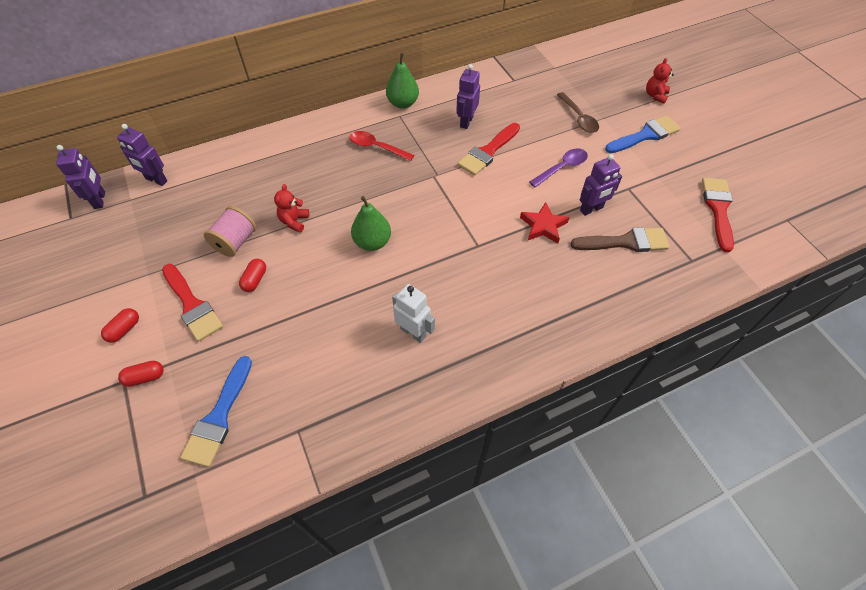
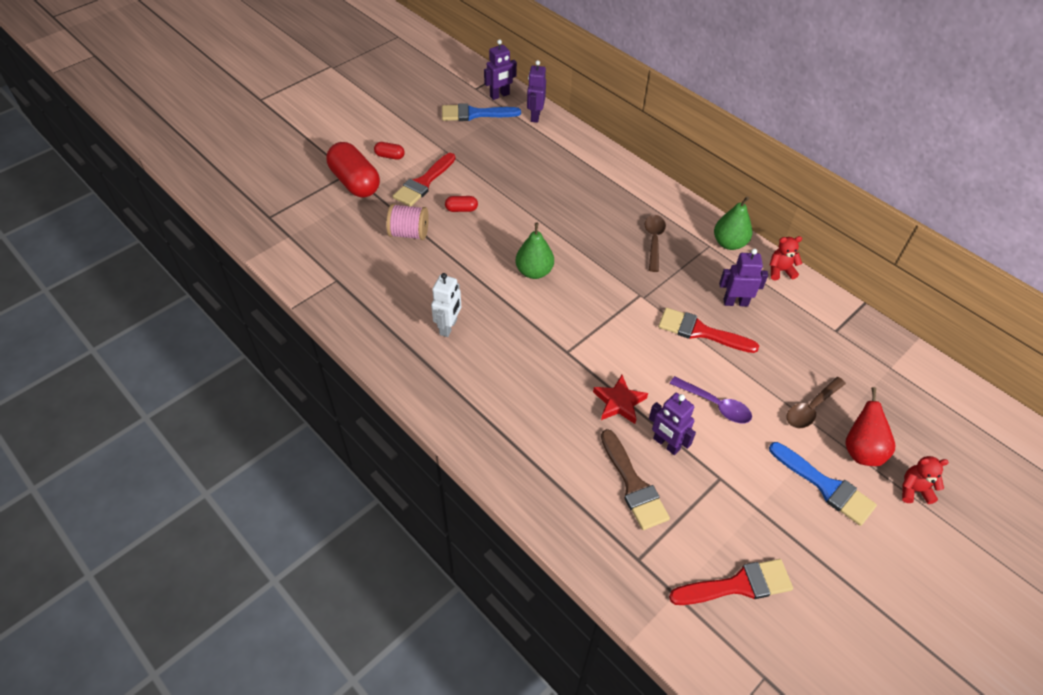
camera: 70 degrees right, 5 degrees down
(145, 377) = (355, 182): red capsule -> red capsule, size x2.22
(219, 417) = (335, 232): blue brush -> blue brush (475, 114)
(235, 242) = (494, 184): pink spool -> pink spool (409, 233)
(294, 221) = (532, 212): red teddy bear -> red teddy bear (780, 271)
(376, 147) = (653, 241): red spoon -> brown spoon
(620, 107) = (861, 450): none -> red pear

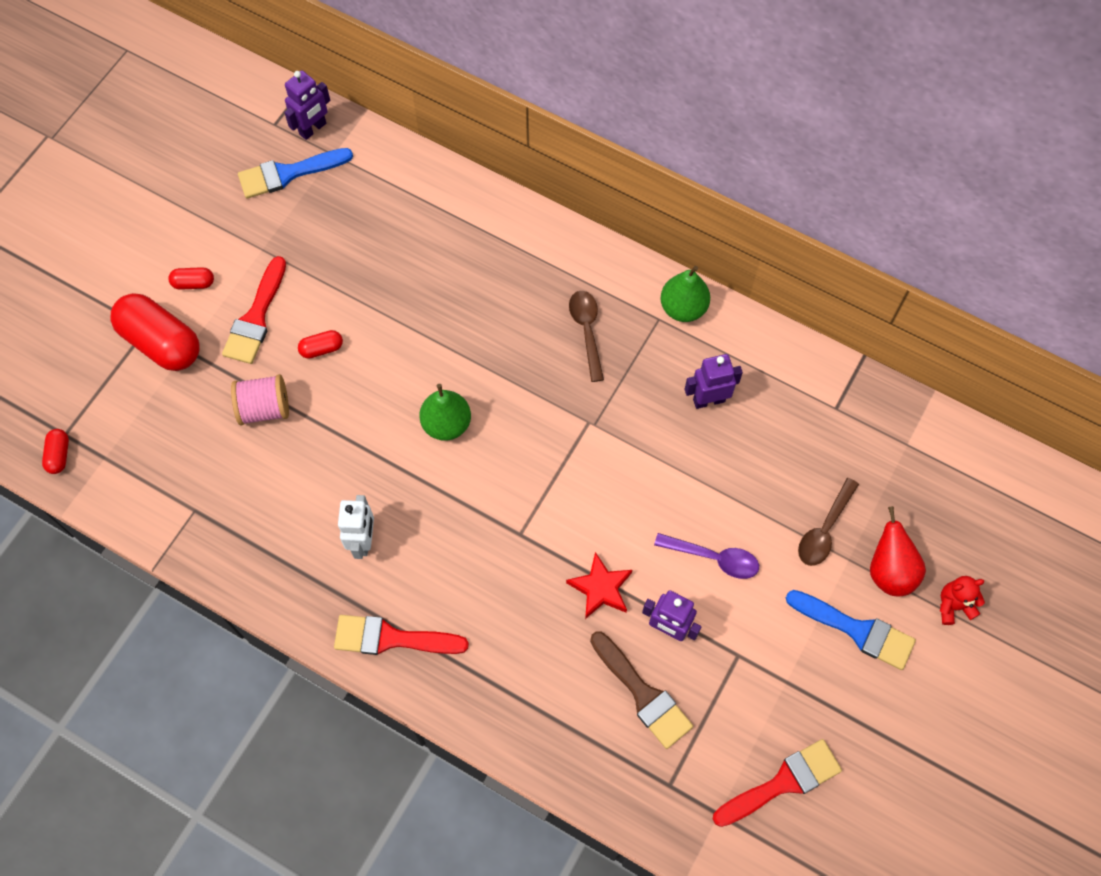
camera: 15 degrees left, 15 degrees up
(260, 227) = (59, 455): none -> red capsule
(535, 116) = (374, 155): purple robot -> none
(700, 331) = (675, 457): red brush -> red brush (391, 638)
(780, 271) = (754, 335): red teddy bear -> none

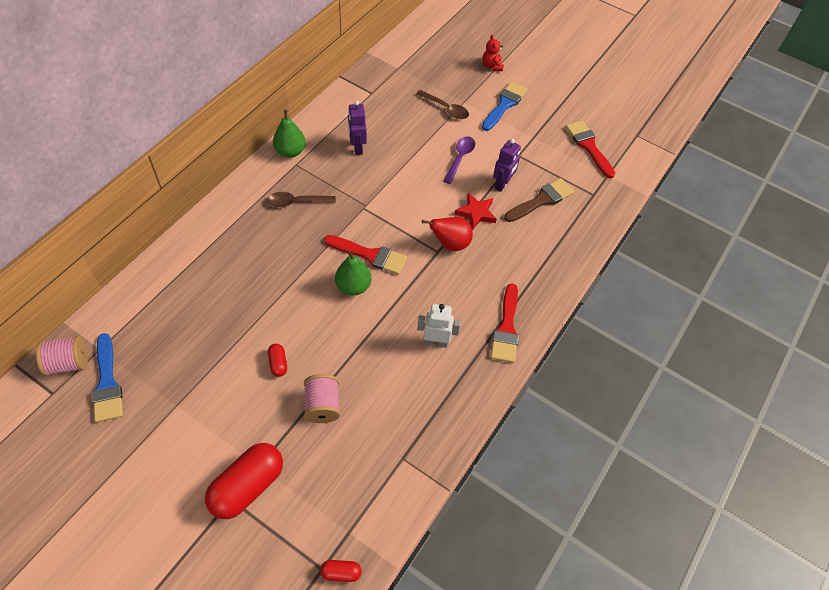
camera: 90 degrees left, 10 degrees down
(193, 283) = (195, 460): red capsule -> none
(256, 318) = (240, 410): red brush -> red brush (370, 255)
(313, 129) = (68, 363): purple robot -> pink spool
(889, 571) = (471, 87): red pear -> red pear (450, 244)

